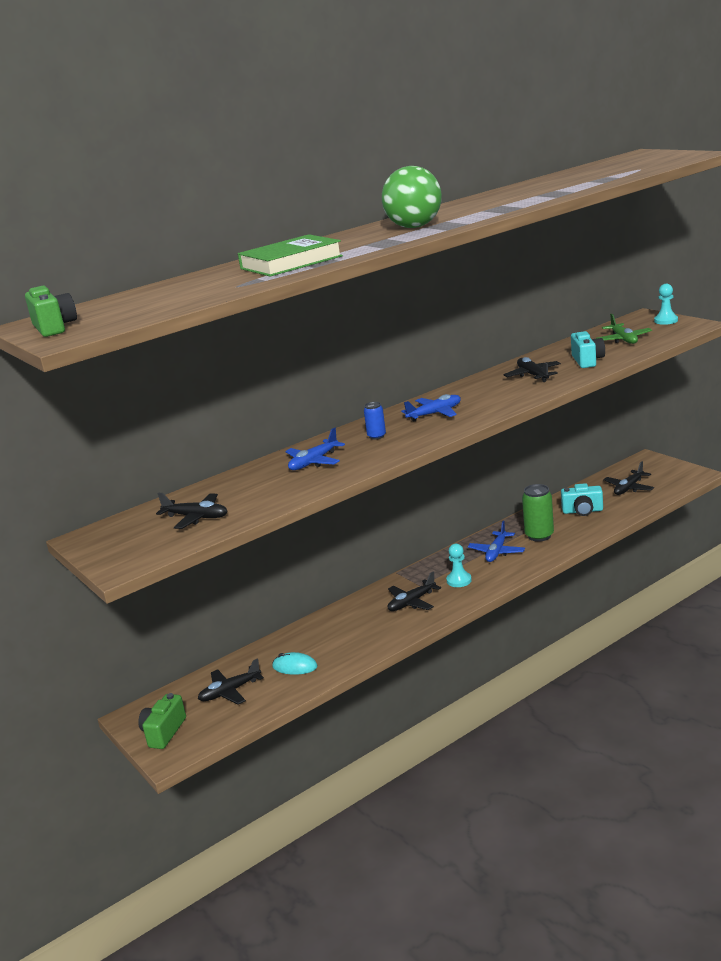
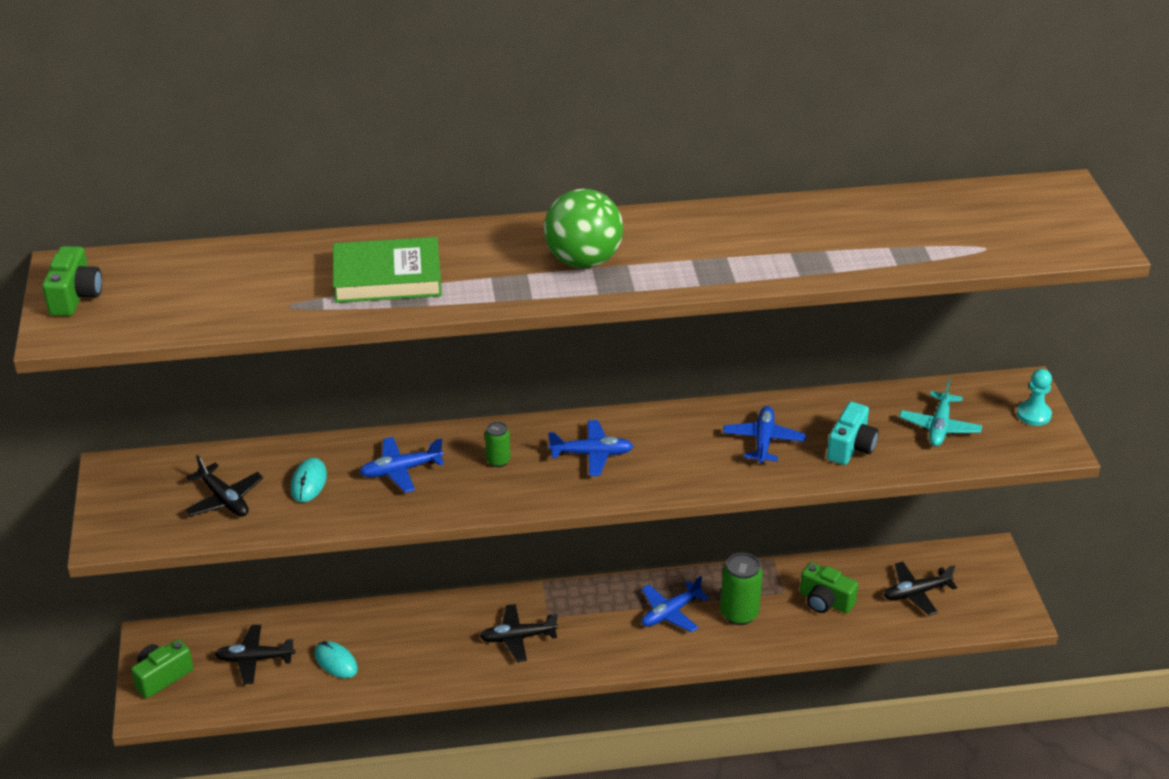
camera: 25 degrees right, 15 degrees up
(252, 489) = (309, 482): none -> turquoise mouse
(376, 436) = (498, 461): blue can -> green can
(459, 580) = (592, 633): turquoise pawn -> none
(533, 375) = (763, 441): black plane -> blue plane
(582, 511) = (825, 601): turquoise camera -> green camera
(623, 339) = (939, 427): green plane -> turquoise plane

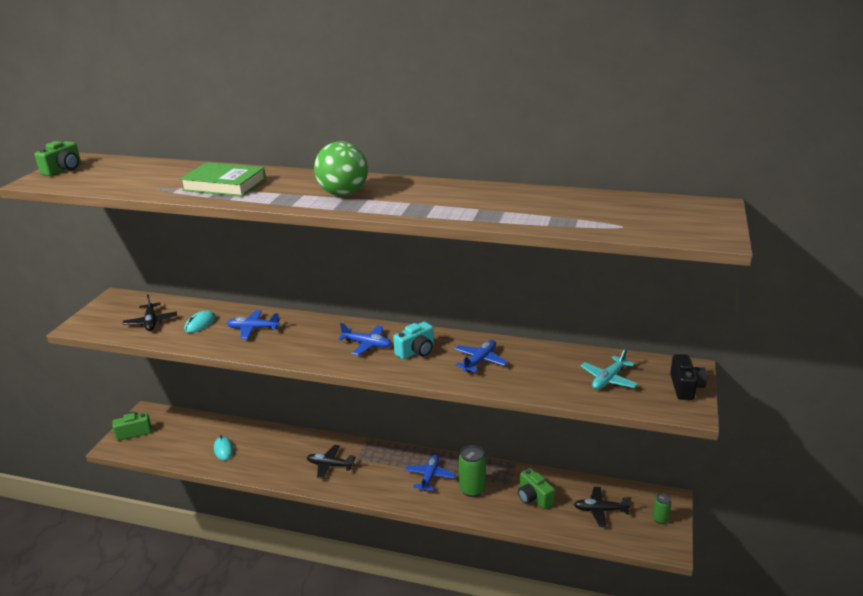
camera: 25 degrees right, 10 degrees down
(254, 659) = (185, 436): black plane -> none
(498, 461) = (310, 336): green can -> green can (660, 519)
(670, 612) = (430, 476): blue plane -> blue plane turned 120 degrees clockwise
(851, 447) = (536, 377): turquoise camera -> turquoise camera (416, 351)
(1033, 414) = (685, 387): turquoise pawn -> black camera

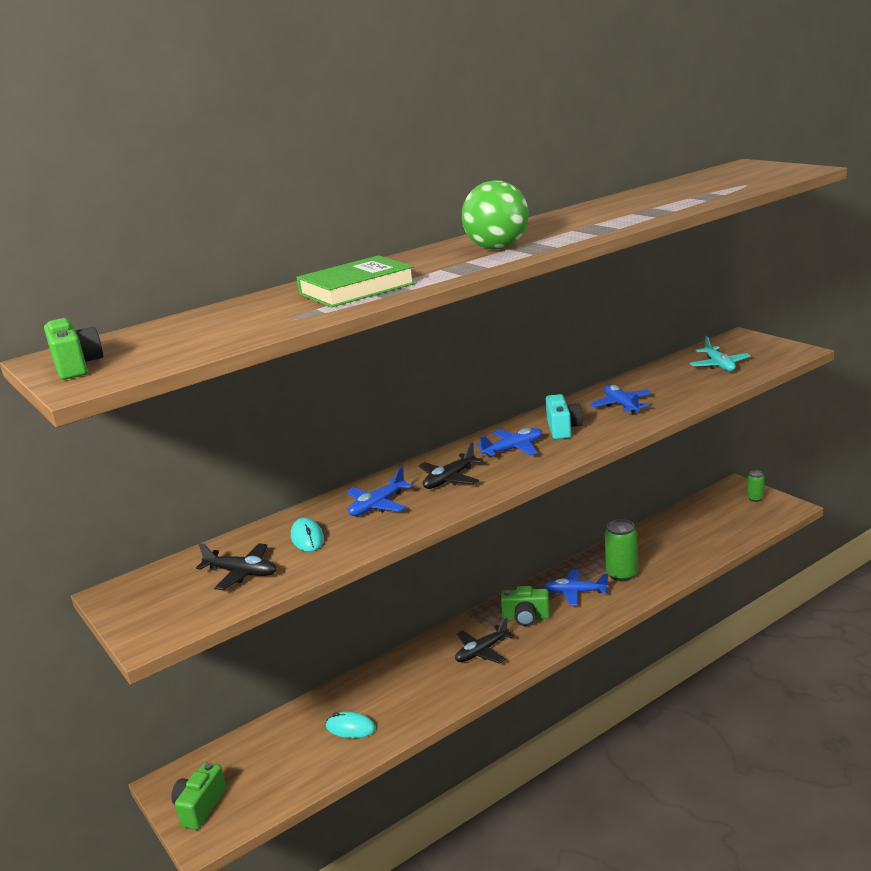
camera: 50 degrees left, 5 degrees down
(430, 476) = (575, 592): blue plane -> blue plane turned 45 degrees counterclockwise
(534, 498) = (668, 546): green camera -> green camera (526, 618)
(600, 510) = (718, 520): black plane -> black plane (449, 479)
(685, 387) = (764, 344): black camera -> none

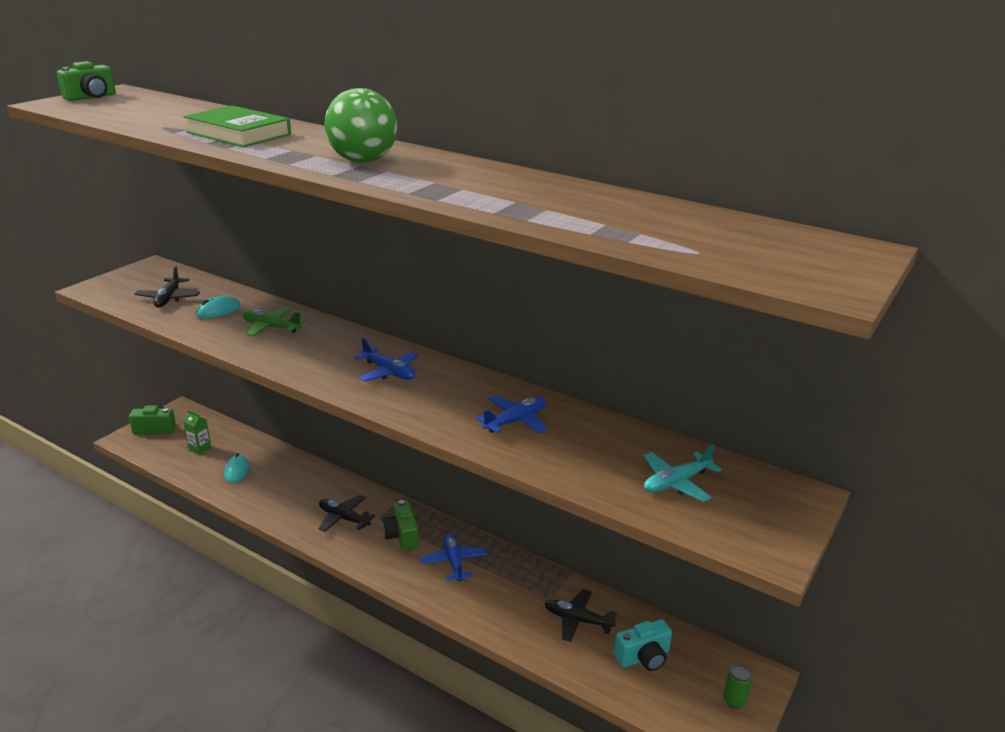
camera: 65 degrees right, 5 degrees up
(280, 761) = (200, 448): none -> green carton
(377, 505) = (271, 327): blue plane -> green plane
(449, 479) = (321, 350): black plane -> black plane (578, 620)
(563, 428) = (443, 392): turquoise camera -> turquoise camera (643, 657)
(622, 574) = (499, 592): green can -> none

